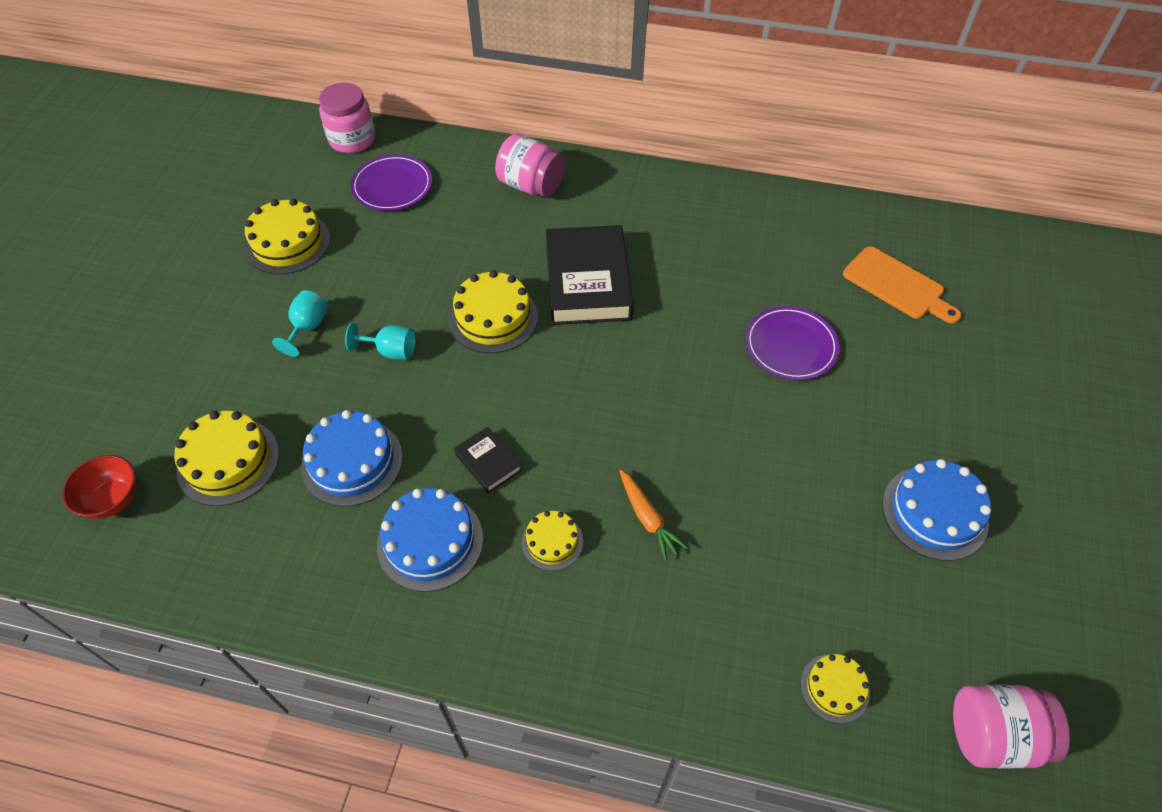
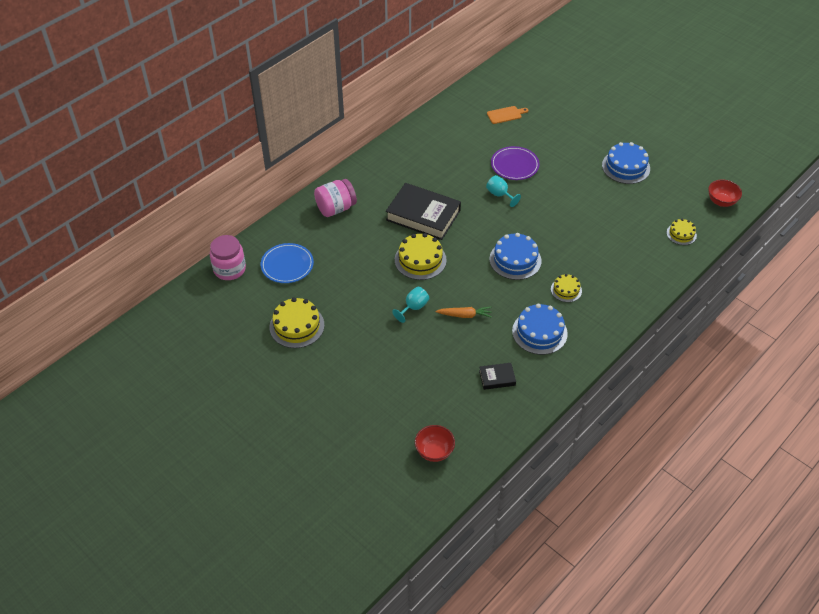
camera: 60 degrees left, 5 degrees down
(228, 461) = (441, 396): yellow cake -> none
(307, 327) = (371, 336): turquoise goblet -> turquoise goblet (500, 195)
(352, 462) = (475, 346): blue cake -> blue cake (515, 260)
(392, 186) = (287, 265): purple plate -> blue plate
(488, 462) = (509, 295): black book -> black book (497, 378)
(647, 518) = (574, 254): orange carrot -> orange carrot (464, 315)
(897, 285) = (505, 115): orange cutting board -> orange cutting board, size x0.67
(993, 735) = (721, 201): pink jar -> red bowl

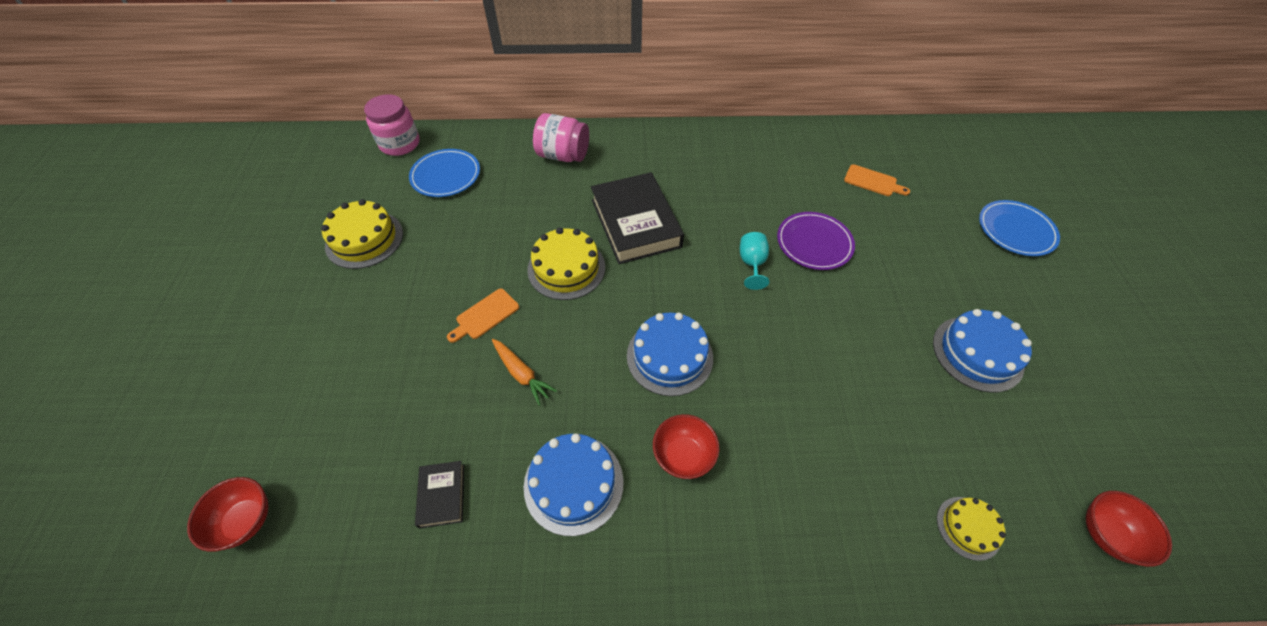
camera: 45 degrees right, 5 degrees up
(413, 308) = (485, 315): turquoise goblet -> orange cutting board
(497, 378) = (442, 495): black book -> black book turned 45 degrees clockwise
(566, 290) = (683, 455): yellow cake -> red bowl
(589, 98) = (1015, 230): none -> blue plate

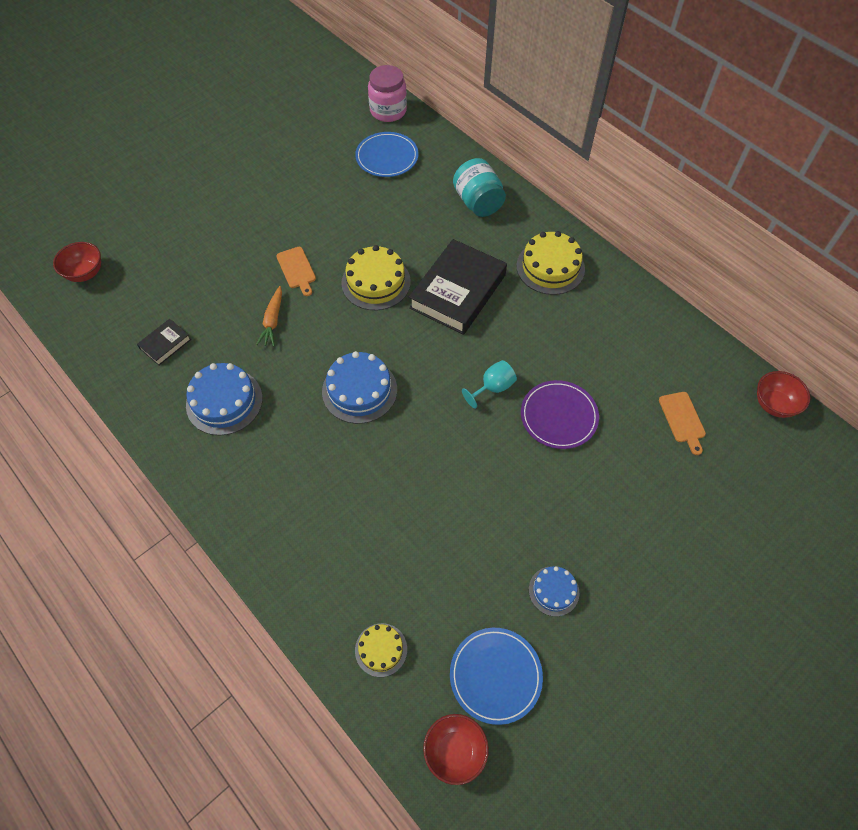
camera: 50 degrees right, 5 degrees up
(364, 239) = (293, 164): yellow cake -> yellow cake (550, 267)
(485, 315) = (297, 269): orange cutting board -> orange cutting board turned 120 degrees counterclockwise
(563, 155) = (478, 202): pink jar -> turquoise jar
(683, 455) = (291, 446): red bowl -> red bowl (774, 404)
(977, 353) = (553, 591): blue cake -> blue cake, size x0.58
(1015, 230) = (742, 563): blue plate -> blue plate (495, 675)

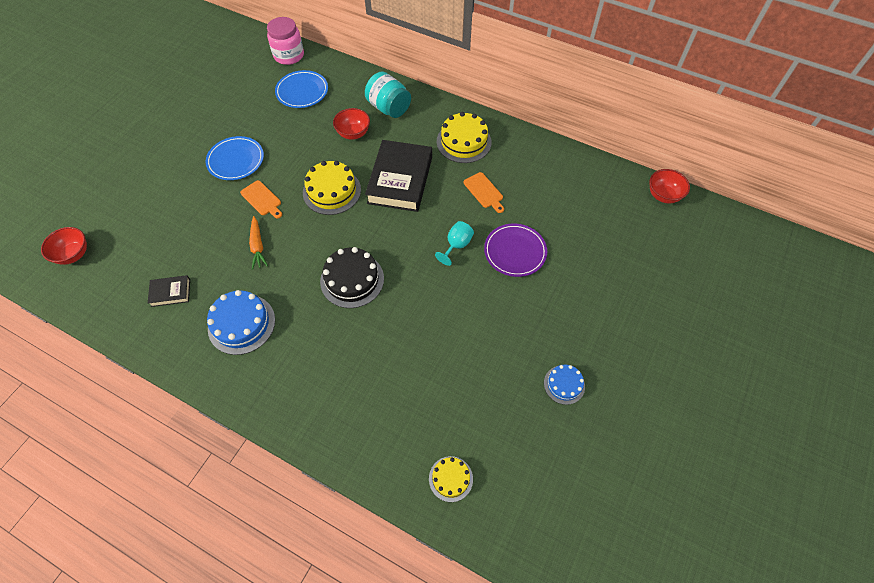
camera: 20 degrees left, 0 degrees up
(165, 344) = (171, 292): black book -> black book turned 60 degrees clockwise
(359, 390) = (352, 280): blue cake -> black cake
(455, 751) = (540, 536): red bowl -> red bowl (353, 133)
(495, 675) = (547, 465): blue plate -> blue plate (236, 160)
(682, 419) = (605, 226): orange cutting board -> orange cutting board (484, 191)

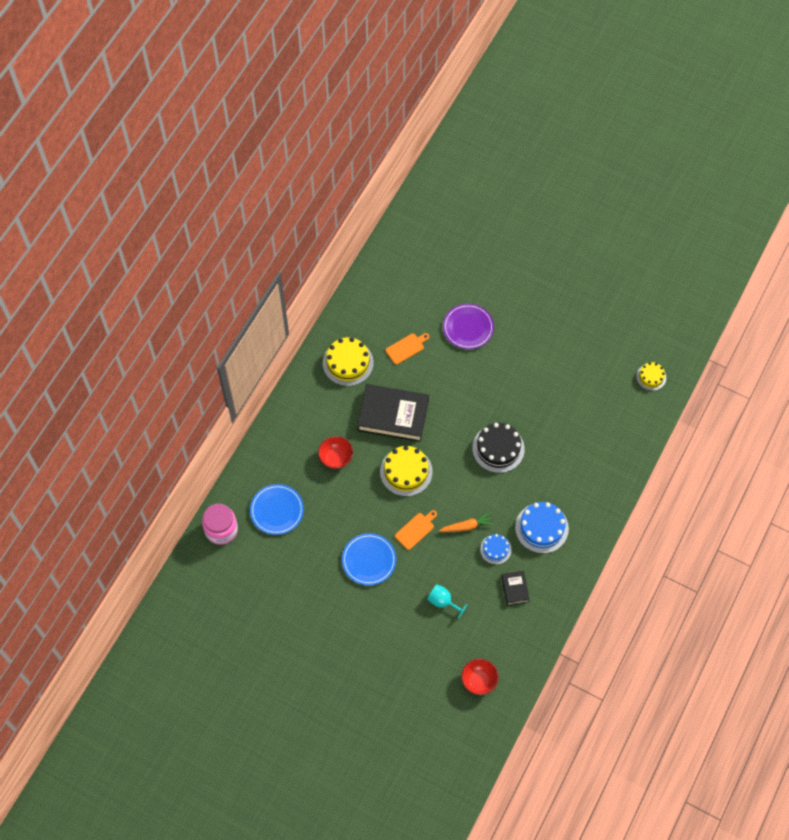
camera: 90 degrees left, 5 degrees up
(389, 108) = (302, 428): turquoise jar -> none
(456, 245) = (463, 370): turquoise goblet -> turquoise goblet (443, 602)
(564, 384) = (580, 303): blue cake -> blue cake (495, 549)
(663, 195) = (410, 214): red bowl -> none

